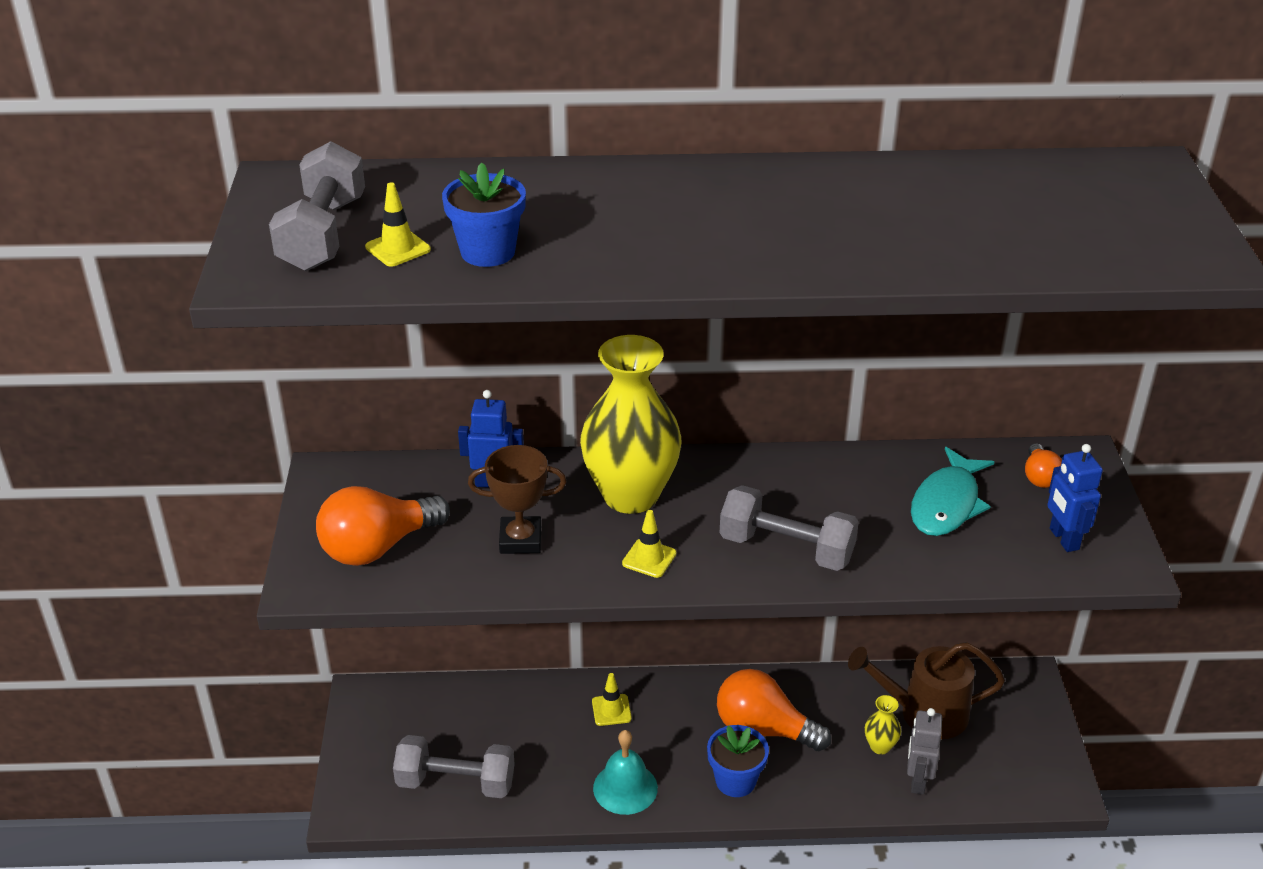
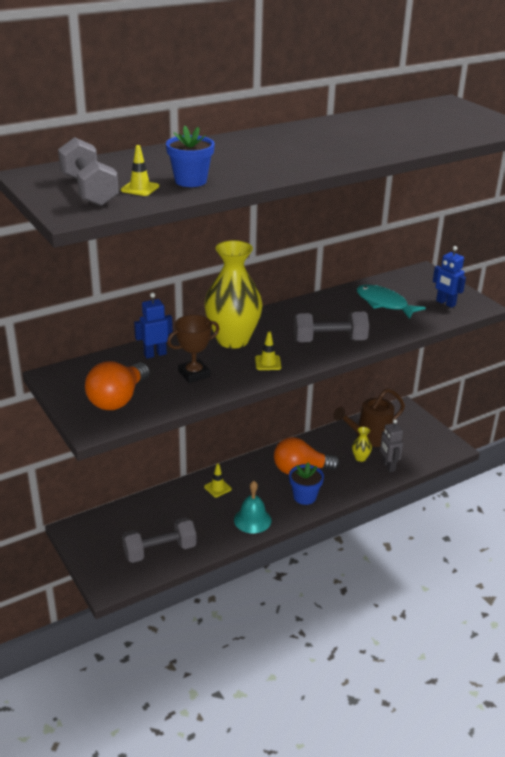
camera: 30 degrees left, 5 degrees down
(947, 504) = (384, 303): turquoise fish -> turquoise fish turned 135 degrees clockwise
(1039, 477) = (413, 283): orange light bulb -> none

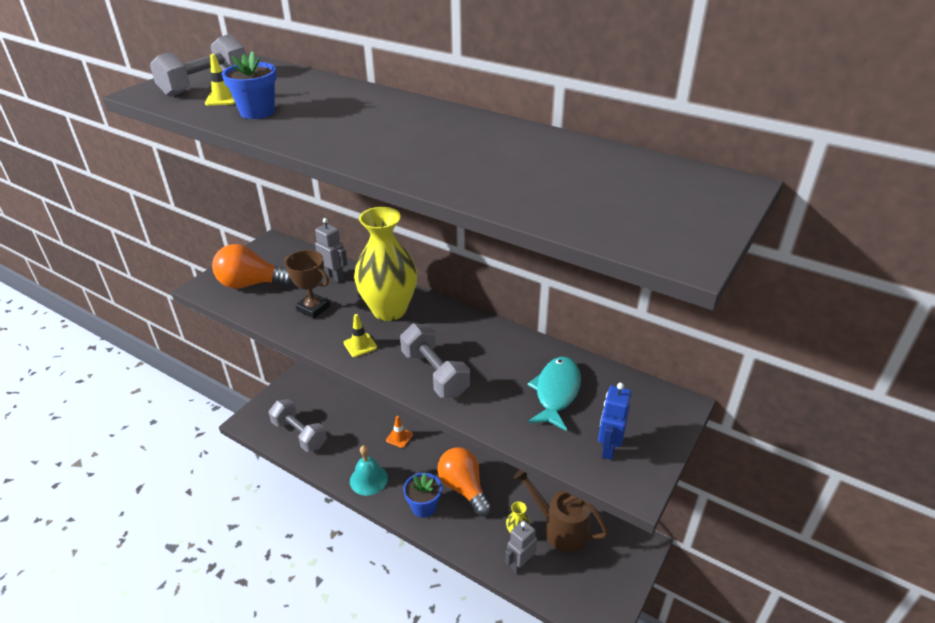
camera: 65 degrees right, 5 degrees up
(155, 354) = (334, 277): blue robot -> grey robot
(217, 488) = (399, 437): yellow traffic cone -> orange traffic cone

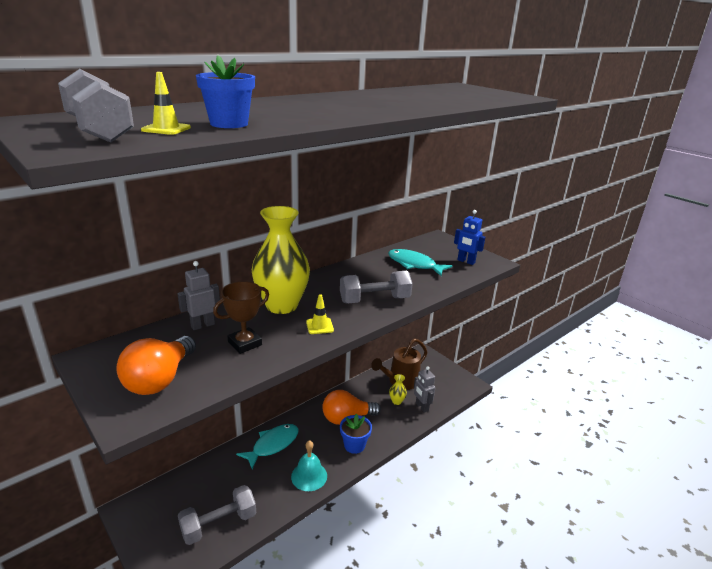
camera: 75 degrees left, 10 degrees down
(399, 437) = (273, 445): orange traffic cone -> turquoise fish

